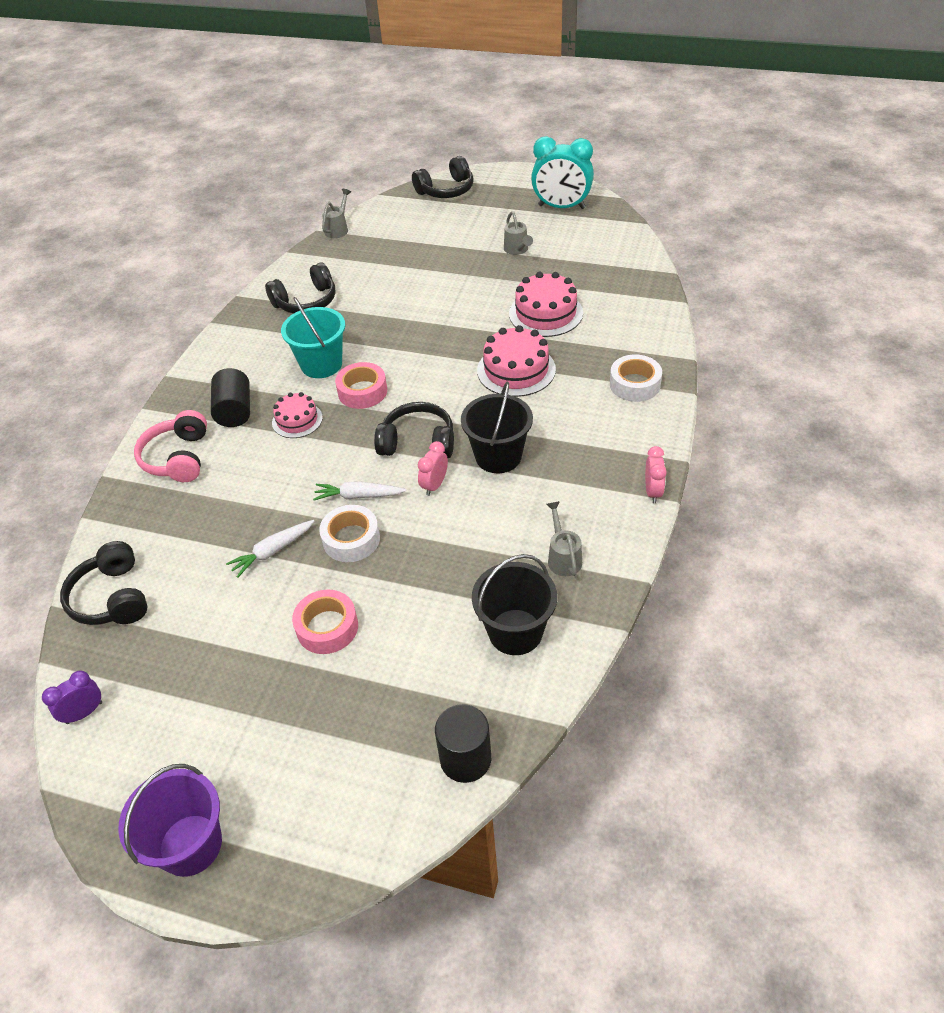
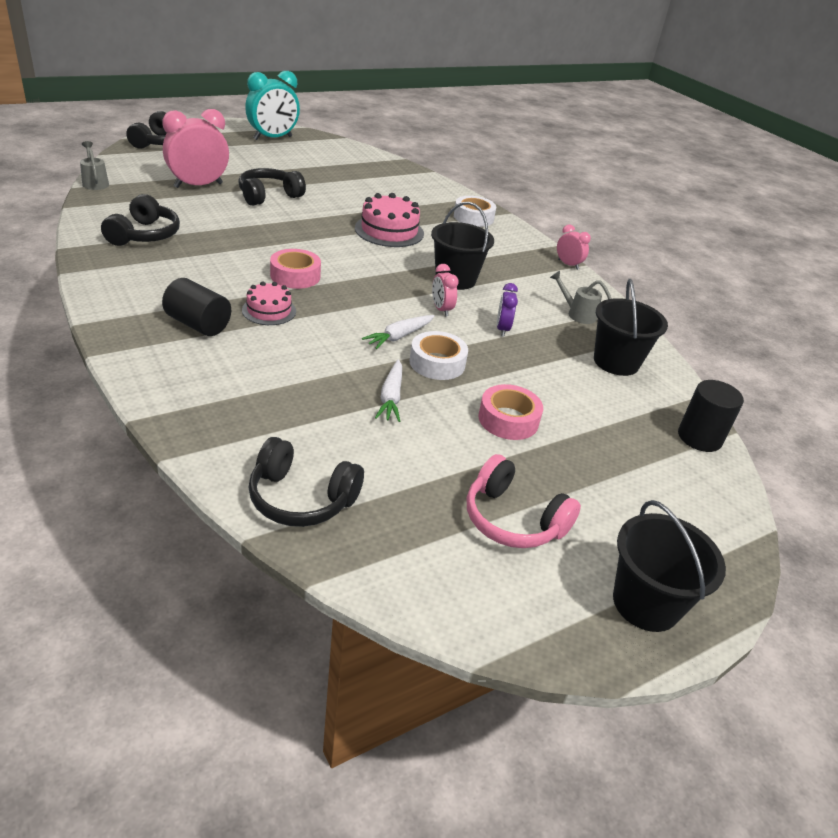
camera: 55 degrees left, 10 degrees down
(84, 712) = (419, 589): purple clock -> purple clock (502, 329)
(178, 458) = (195, 375): pink headphones -> pink headphones (513, 519)
(190, 845) = (645, 603): purple bucket -> black bucket
(321, 364) = (230, 270): turquoise bucket -> none
(414, 255) = (198, 185): none -> pink clock
(418, 442) = (389, 291): black headphones -> black headphones (269, 196)
(517, 250) = (279, 167): grey watering can -> none
(545, 313) = (358, 196): pink cake -> none

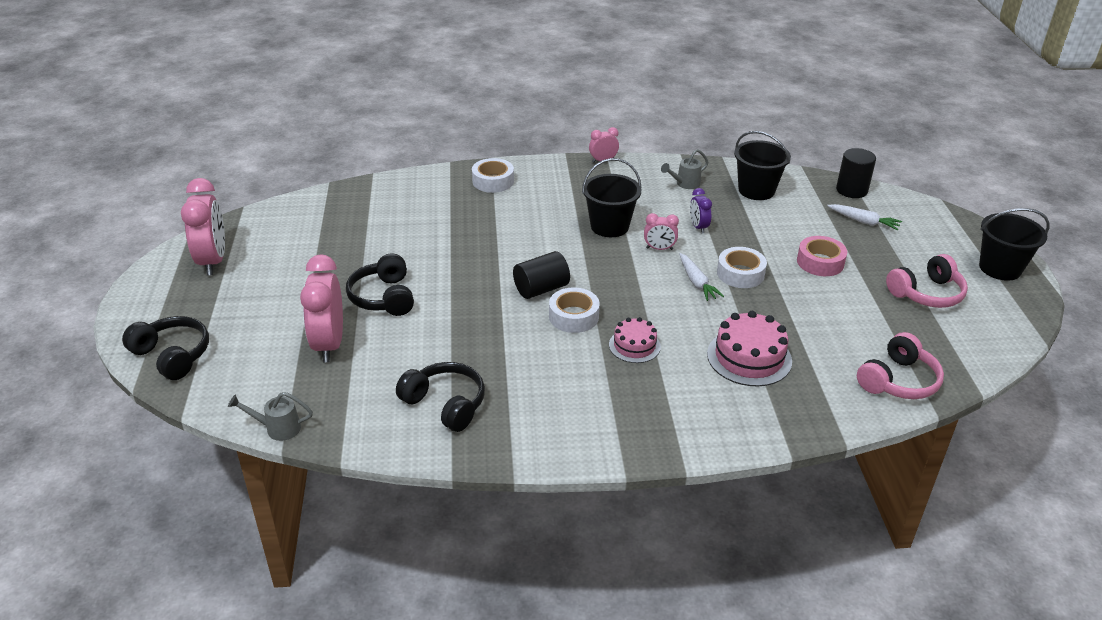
camera: 60 degrees left, 0 degrees up
(198, 324) = (647, 393): black cylinder -> black cylinder (541, 289)
(273, 138) = (213, 261): turquoise clock -> pink clock
(295, 276) = (573, 316): pink tape -> white tape
(301, 498) = (898, 381): black headphones -> pink headphones
(389, 231) = (501, 238): pink cake -> pink cake (749, 357)
(391, 397) = (783, 309): white carrot -> white carrot (863, 221)
(502, 329) = (698, 227): purple clock -> purple clock turned 45 degrees clockwise

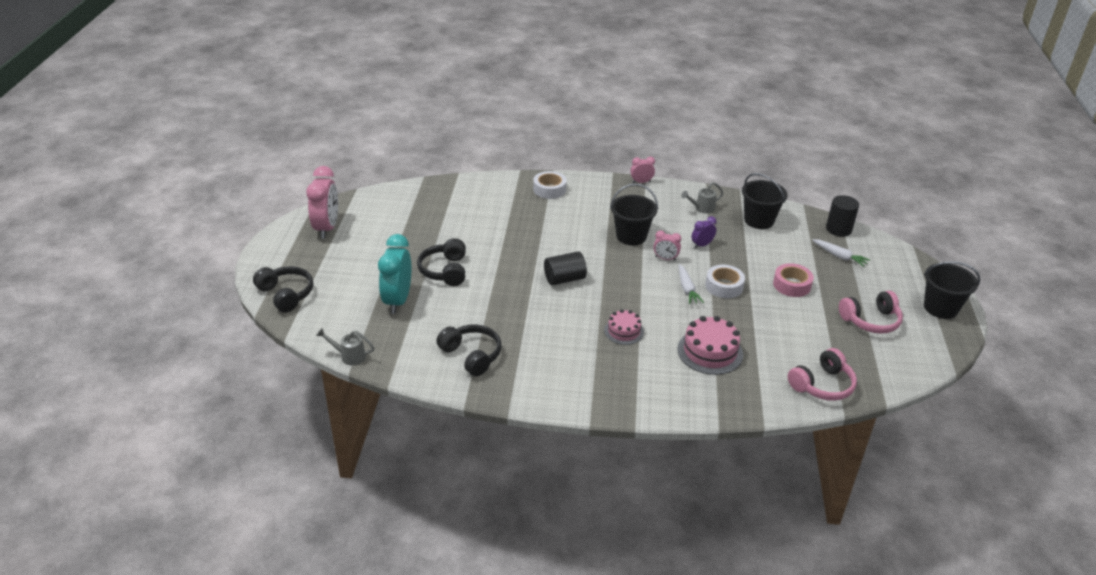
camera: 10 degrees right, 0 degrees up
(329, 344) = (397, 301): pink clock -> turquoise clock
(573, 316) = (583, 303): white tape -> none
(698, 227) = (702, 245): purple clock -> purple clock turned 60 degrees clockwise

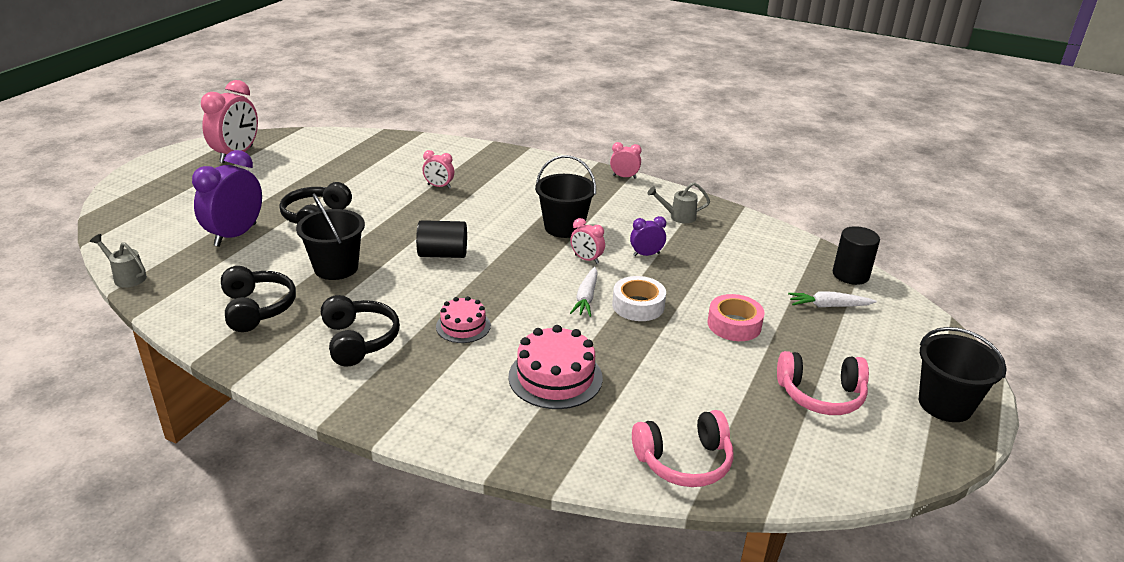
camera: 20 degrees right, 5 degrees down
(286, 294) = (130, 205): black headphones -> black headphones (358, 340)
(397, 301) = (235, 235): turquoise clock -> purple clock
(513, 221) = (439, 186): none -> pink clock
(549, 189) = (508, 164): white tape -> none
(759, 220) = (744, 243): black bucket -> black bucket (336, 268)
(839, 256) = (829, 306): white carrot -> white carrot turned 120 degrees clockwise

